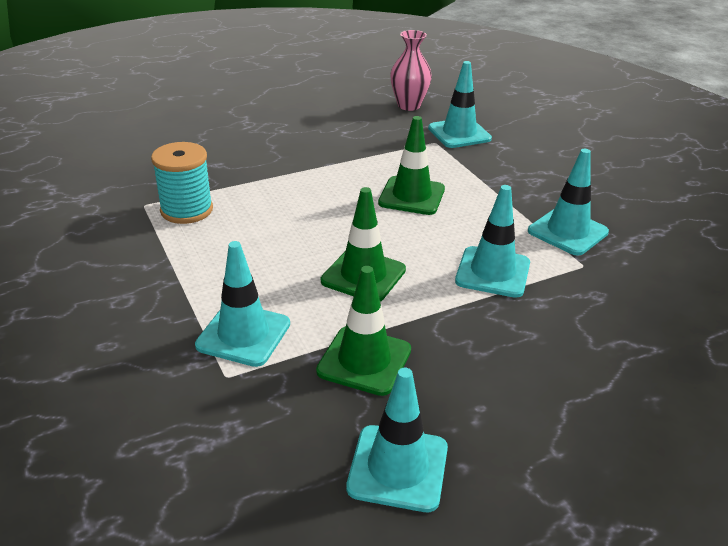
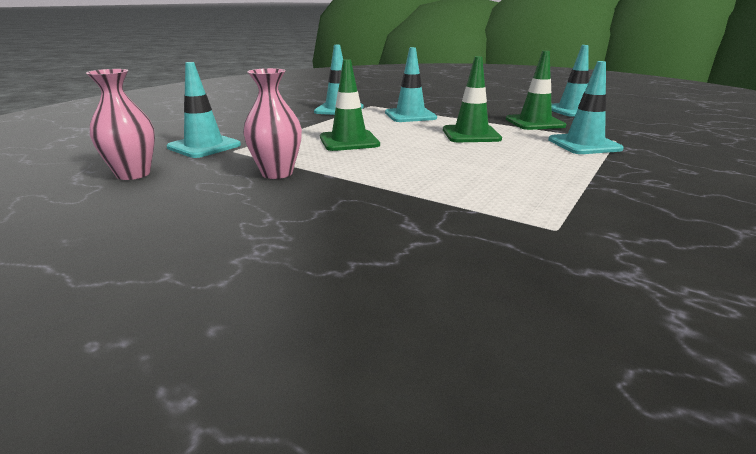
camera: 120 degrees left, 10 degrees down
(186, 210) = (519, 204): turquoise spool -> none
(356, 147) = (277, 173): none -> pink vase

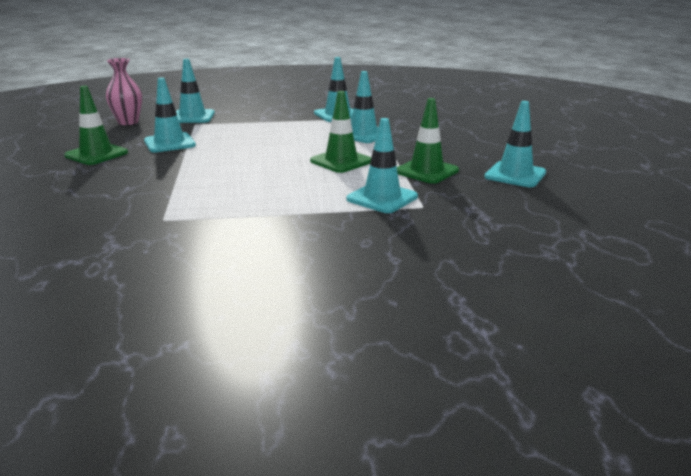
camera: 50 degrees right, 0 degrees up
(277, 173) = (169, 143): pink vase -> turquoise traffic cone
(349, 141) = (259, 138): green traffic cone -> green traffic cone (96, 154)

